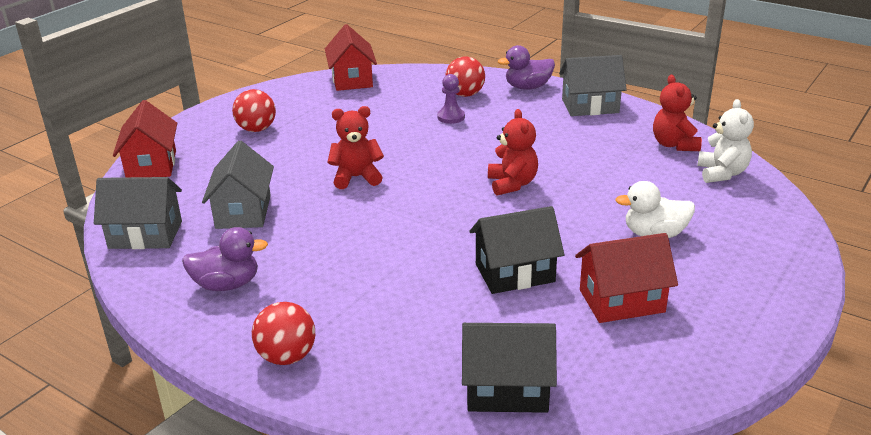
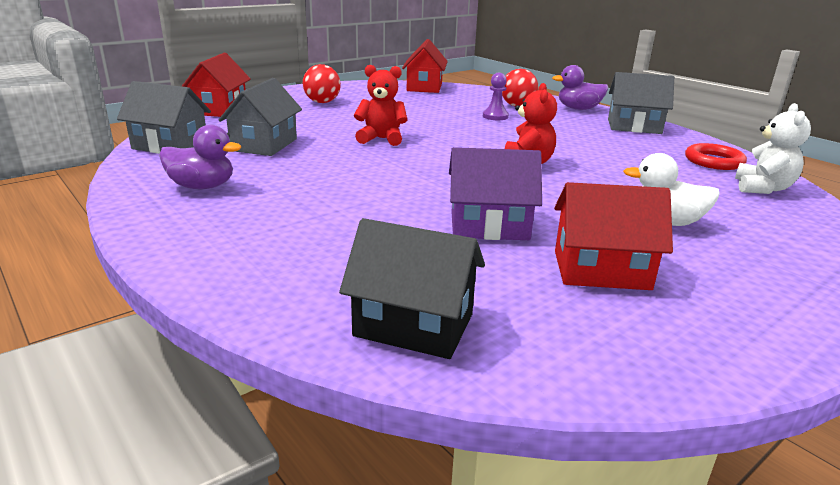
camera: 15 degrees right, 5 degrees down
(287, 357) = (203, 247): red ball -> none
(514, 273) = (489, 226): black house -> purple house
(674, 145) = (713, 161): red teddy bear -> red ring

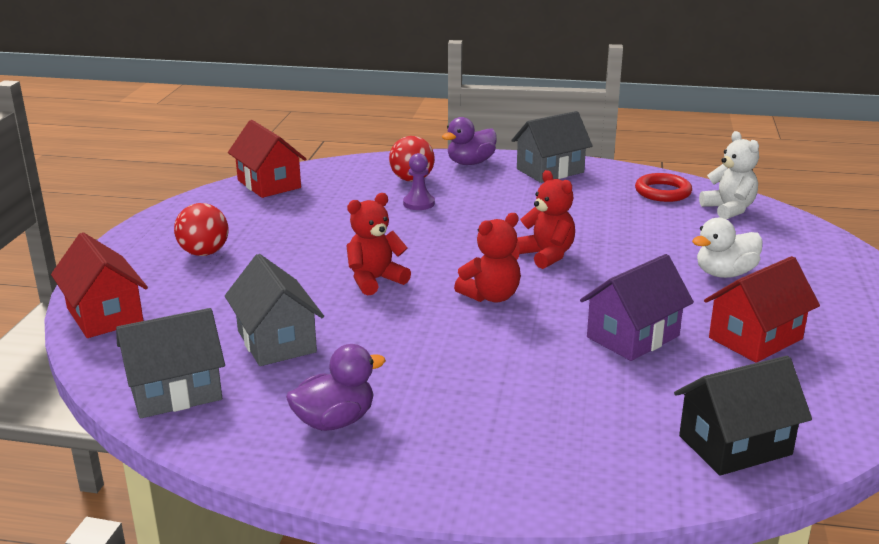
camera: 40 degrees left, 0 degrees up
(435, 169) = (491, 296): none -> red teddy bear

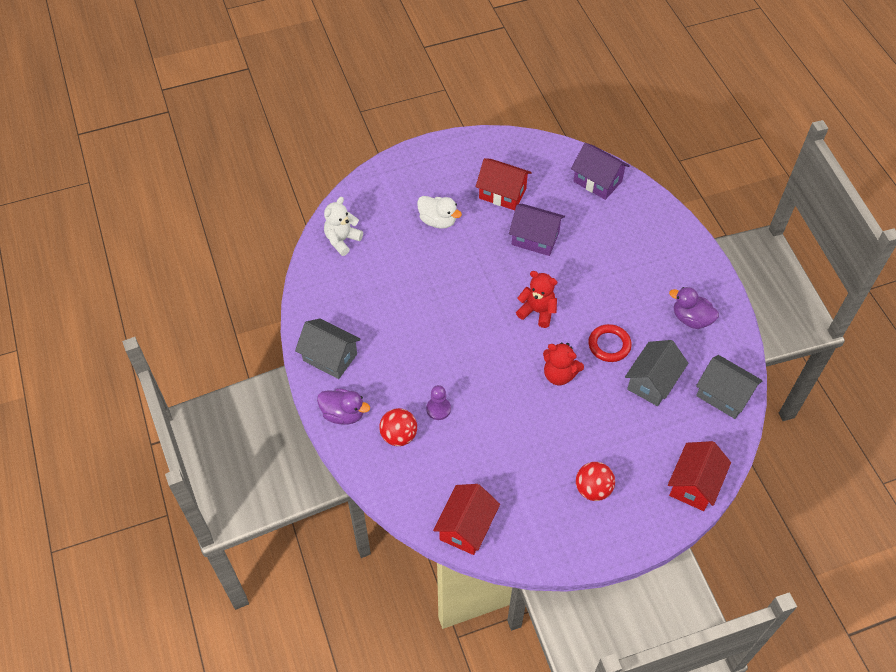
camera: 120 degrees left, 30 degrees up
(546, 255) = (469, 306): red teddy bear -> none
(663, 192) = (332, 281): red ring -> red ring (609, 345)
(735, 445) = (597, 181): black house -> purple house

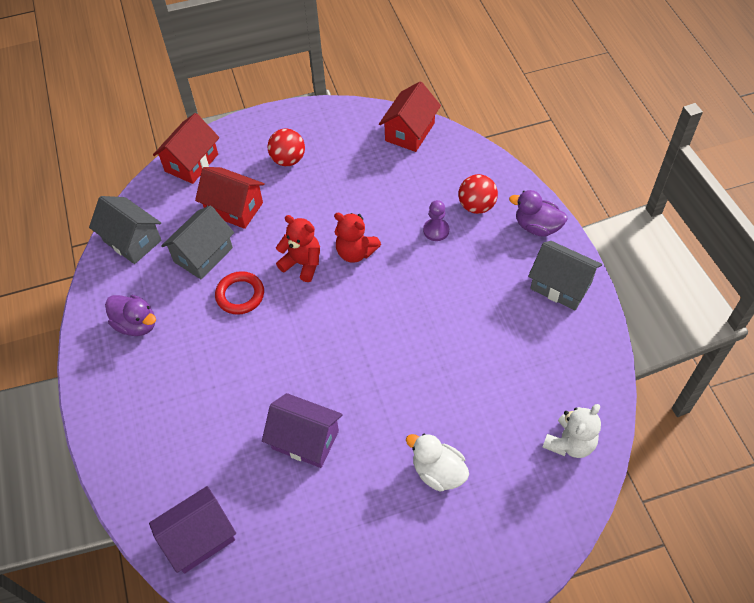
camera: 175 degrees left, 0 degrees up
(502, 193) = (343, 518): red house -> red house (234, 208)
(537, 311) = (316, 336): red teddy bear -> red teddy bear (355, 252)
(597, 181) = (199, 538): purple house -> purple house turned 75 degrees counterclockwise

